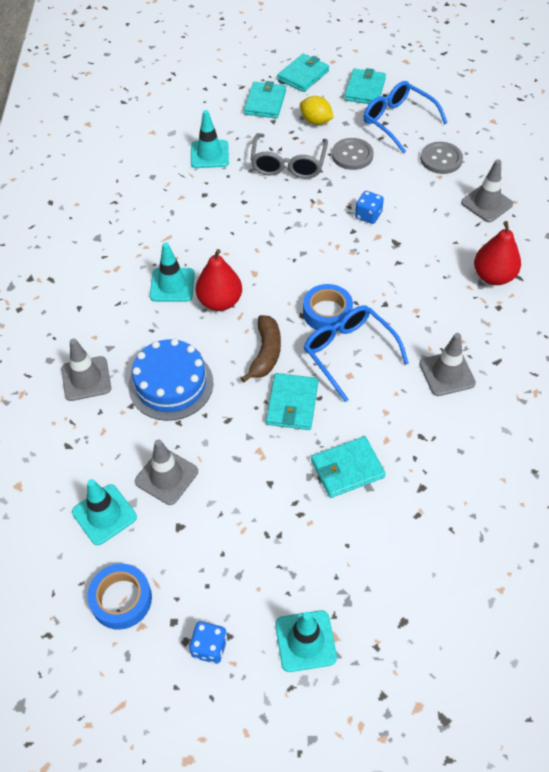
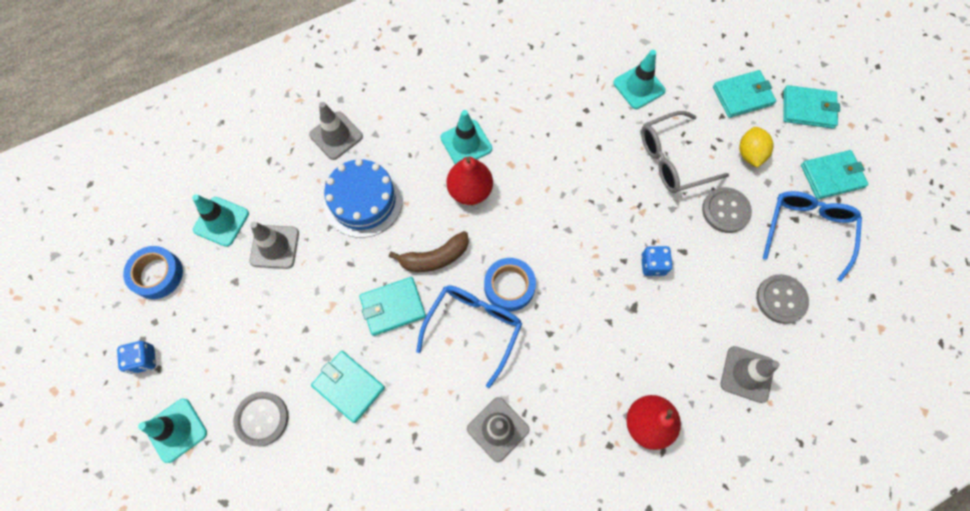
camera: 60 degrees right, 15 degrees up
(337, 555) = (262, 419): none -> grey button

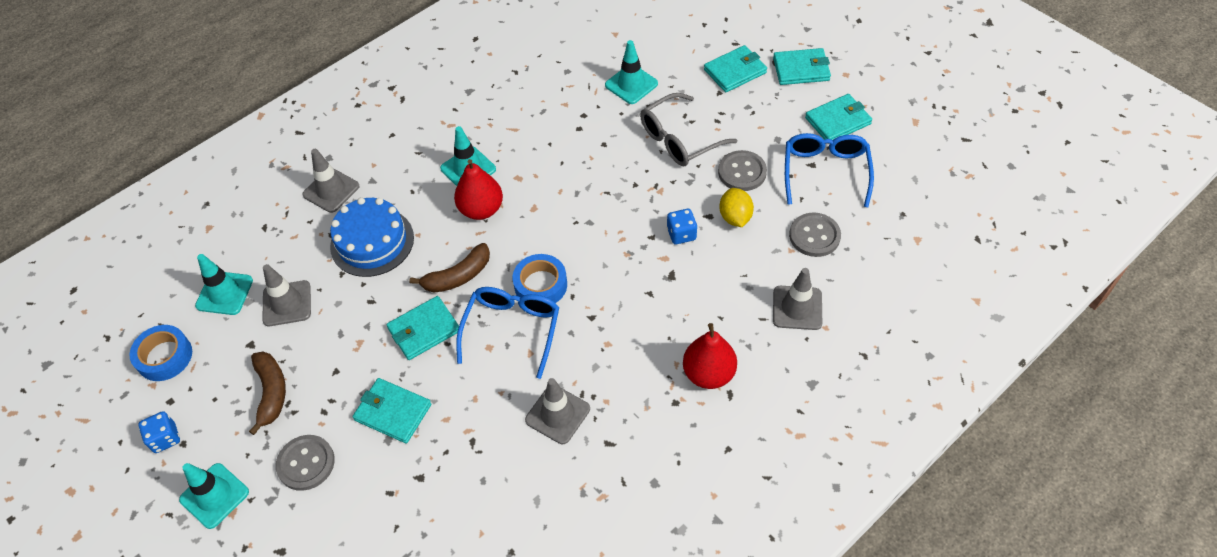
camera: 10 degrees left, 15 degrees down
(244, 337) = (271, 393): none -> brown banana
(749, 154) = (754, 119): yellow lemon -> yellow lemon (735, 217)

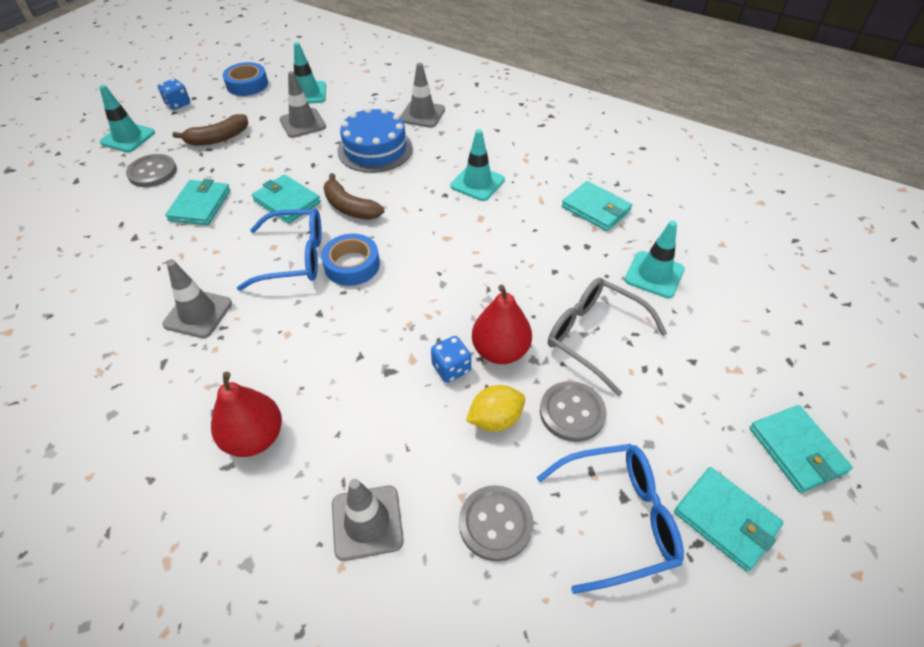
camera: 70 degrees right, 5 degrees down
(481, 209) = (432, 203): red pear -> red pear (500, 351)
(735, 71) = (740, 371): turquoise wallet -> turquoise wallet (596, 209)

